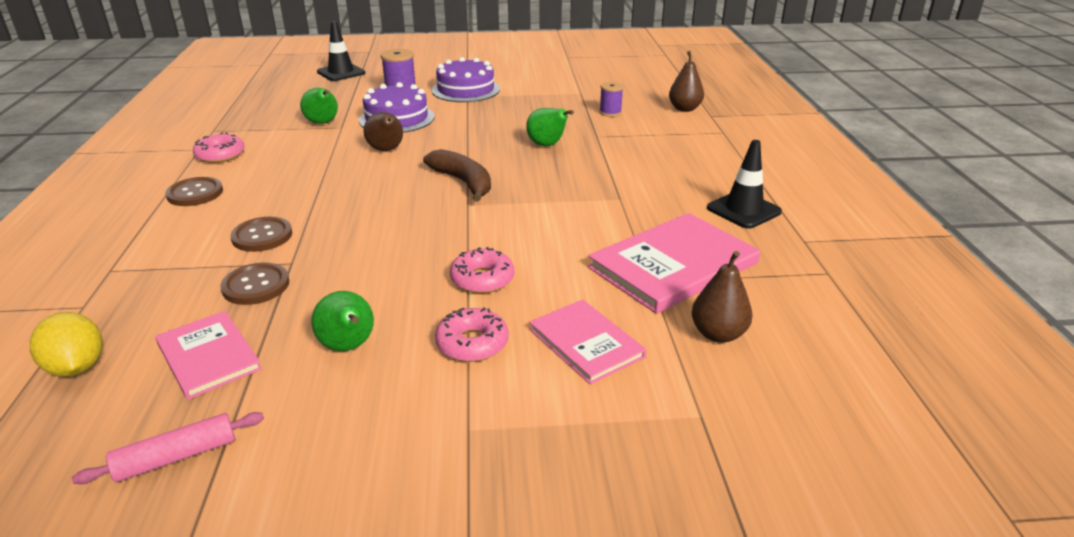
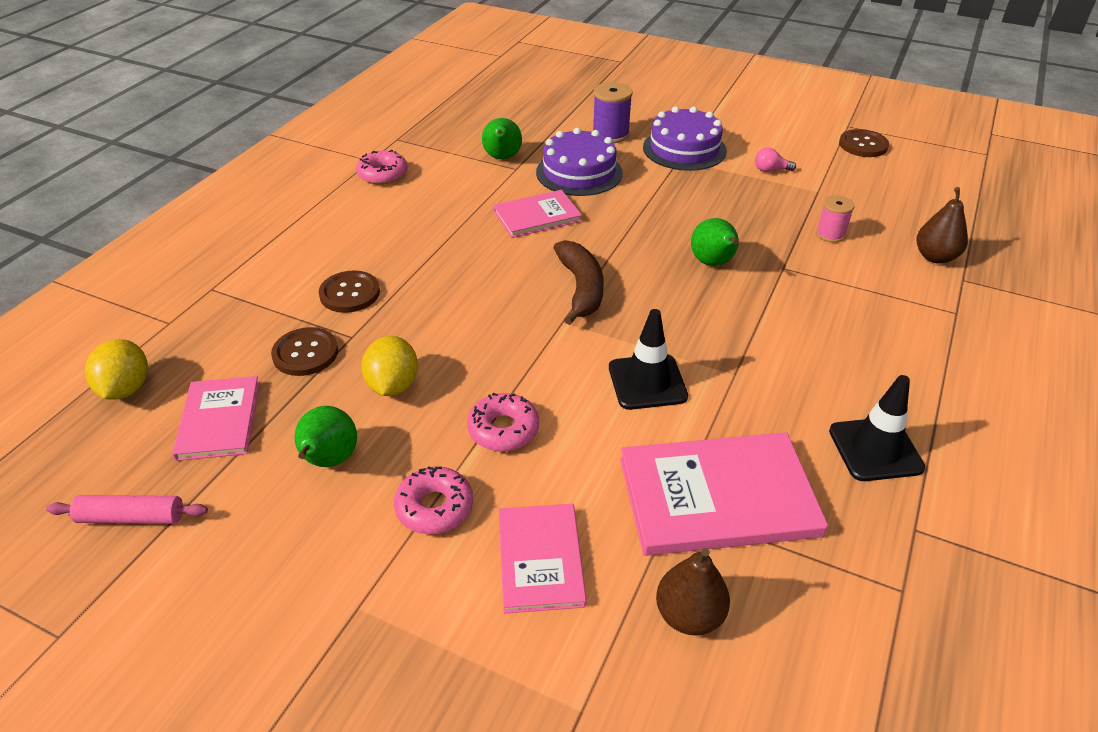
camera: 30 degrees right, 10 degrees up
(195, 193) = (331, 218): brown button -> brown button (863, 145)
(341, 73) = (570, 87): black traffic cone -> black traffic cone (647, 382)
(361, 281) = (393, 385): none -> yellow lemon
(386, 150) = (537, 216): brown pear -> pink book
(538, 89) = (770, 170): none -> pink light bulb
(610, 112) = (830, 234): purple spool -> pink spool

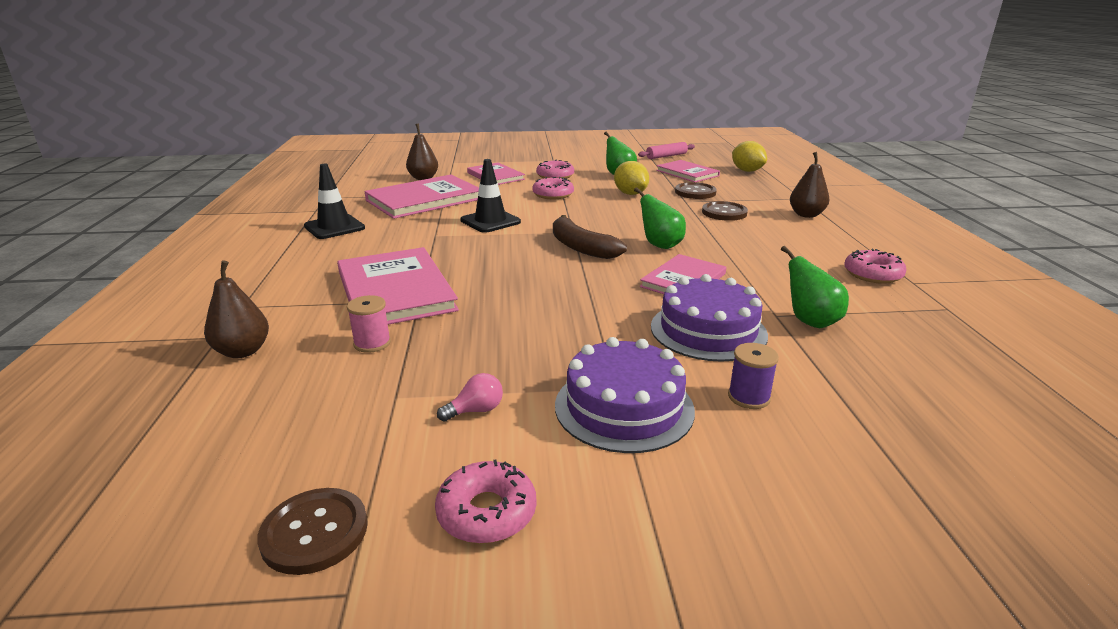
camera: 150 degrees right, 15 degrees down
(275, 257) = (806, 215): none -> brown pear
(610, 134) = (749, 397): purple spool -> purple spool, size x0.66
(713, 263) = (488, 287): green pear -> green pear (660, 245)
(783, 131) = (487, 512): none -> pink donut
(804, 286) = (395, 291): none -> pink book

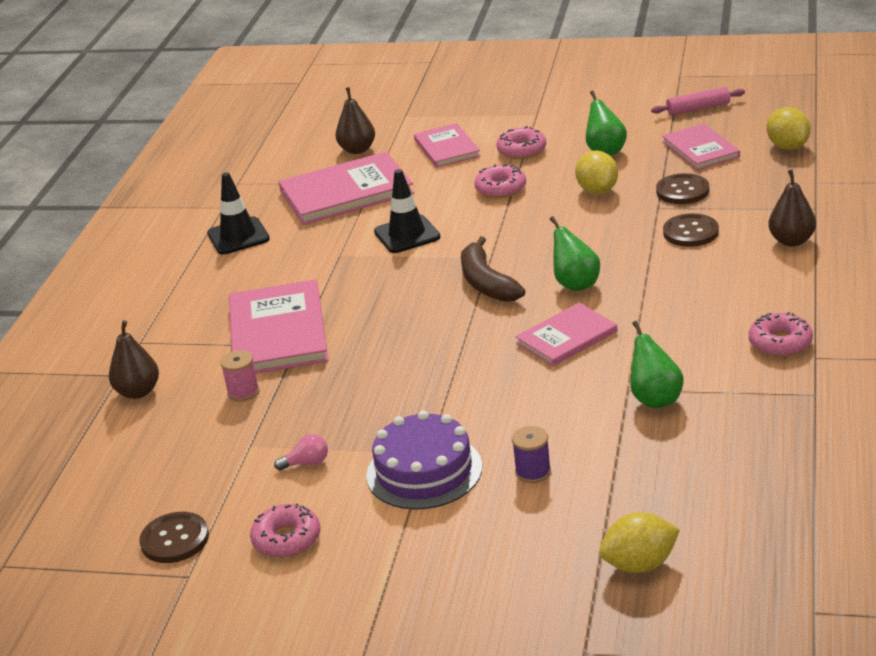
camera: 20 degrees right, 5 degrees up
(708, 330) = (547, 402): purple cake -> none
(972, 494) = (640, 564): none -> yellow lemon

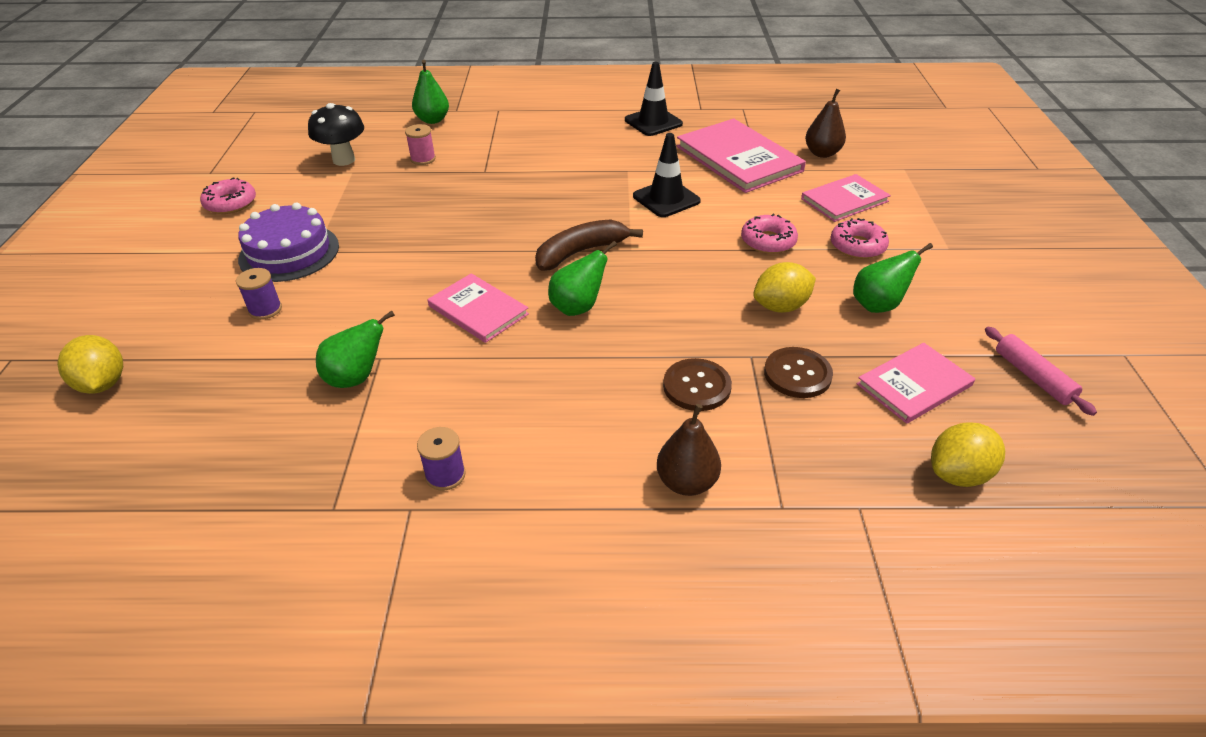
camera: 75 degrees right, 10 degrees up
(138, 392) = (432, 120): brown pear -> green pear
(175, 539) = (252, 161): brown button -> none
(213, 456) = (344, 160): none -> black mushroom
(278, 332) = (505, 160): pink book -> none
(307, 463) = (320, 198): pink light bulb -> none
(780, 343) = (445, 475): pink donut -> purple spool

